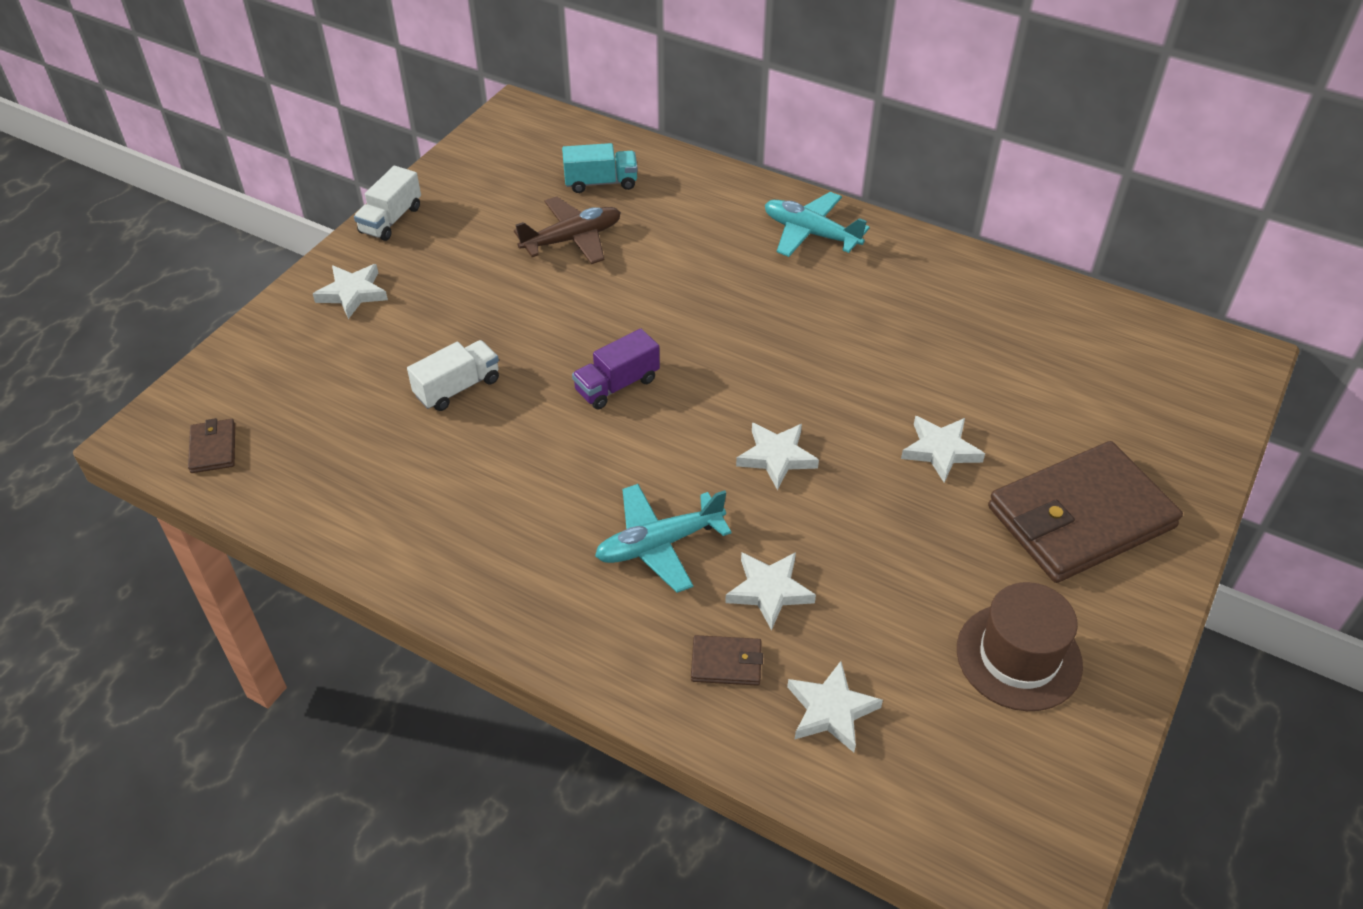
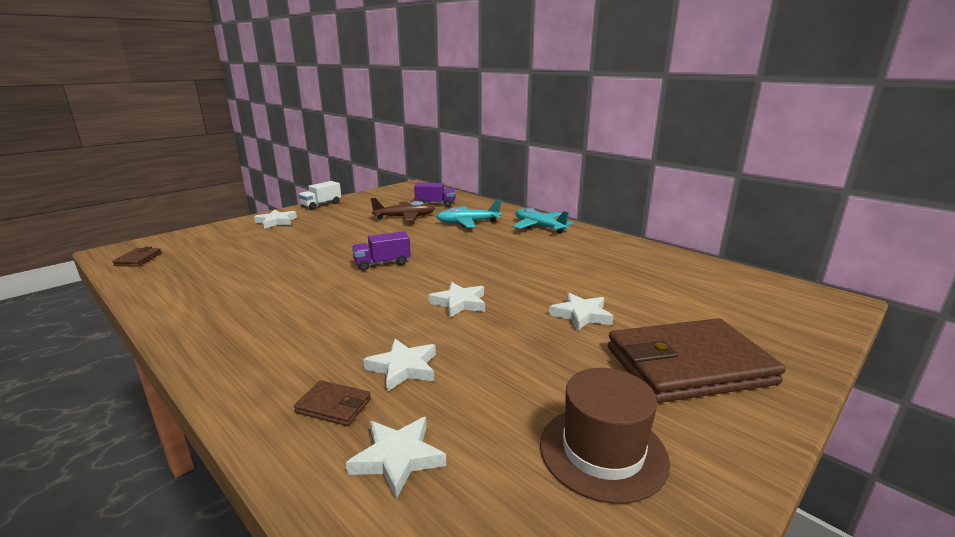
camera: 15 degrees right, 25 degrees down
(457, 388) = (291, 254): white truck -> none
(601, 183) = (435, 204): turquoise truck -> purple truck
(659, 544) = (344, 331): turquoise plane -> turquoise plane (468, 223)

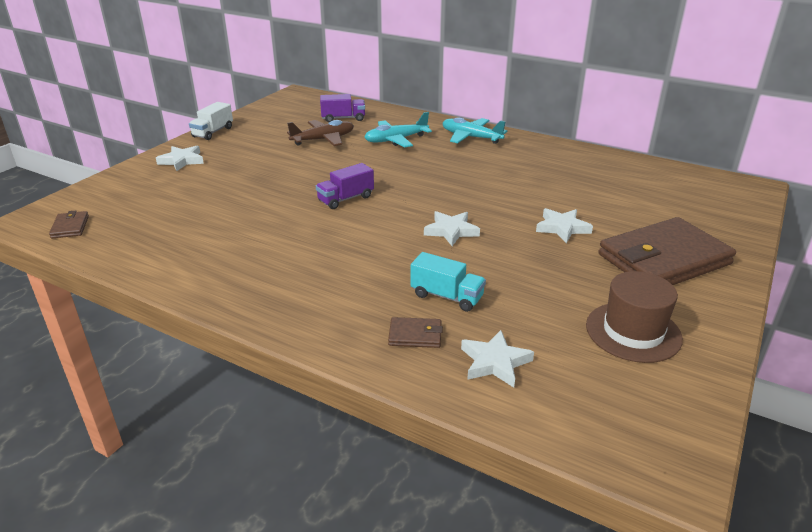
camera: 15 degrees left, 10 degrees up
(403, 368) = (447, 296): white star -> turquoise truck

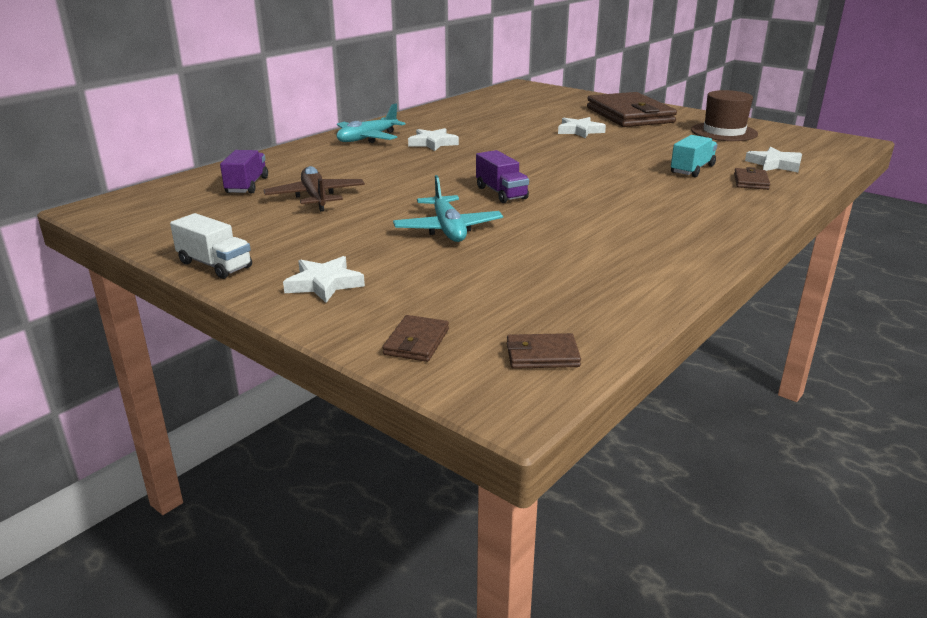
camera: 80 degrees left, 5 degrees down
(101, 192) = (416, 342): none -> brown wallet
(396, 140) = (348, 166): turquoise plane -> turquoise plane (448, 229)
(451, 231) = (581, 160): white star -> white star (432, 143)

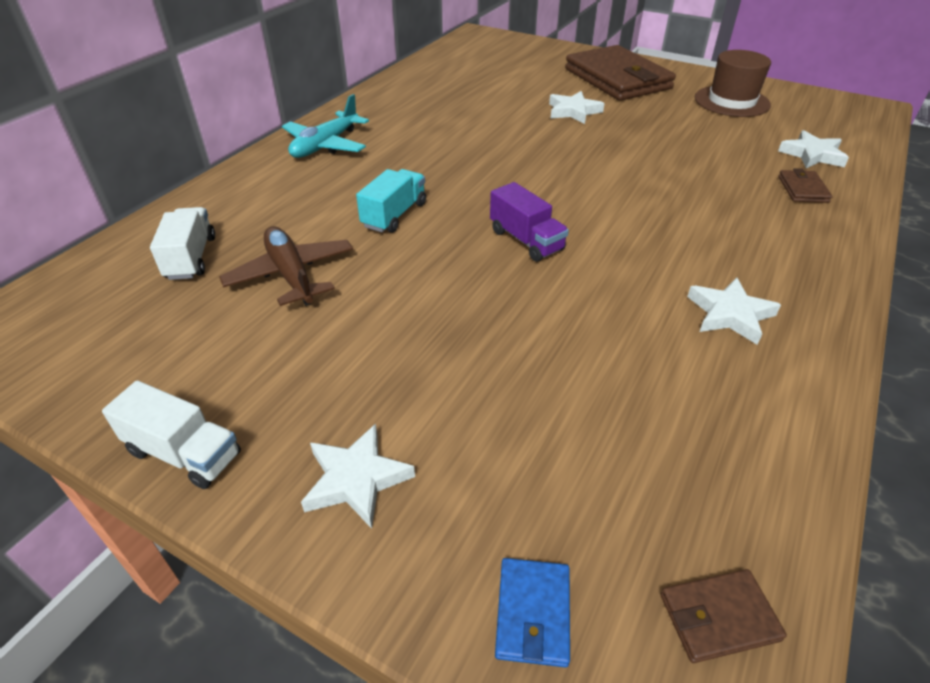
camera: 10 degrees left, 15 degrees up
(247, 185) = (191, 258): purple truck -> white truck
(416, 342) = (533, 613): brown wallet -> blue wallet
(432, 143) = (409, 148): white star -> white star (730, 314)
(448, 229) = (486, 325): turquoise plane -> none
(692, 169) = (728, 172): turquoise truck -> turquoise truck (394, 215)

